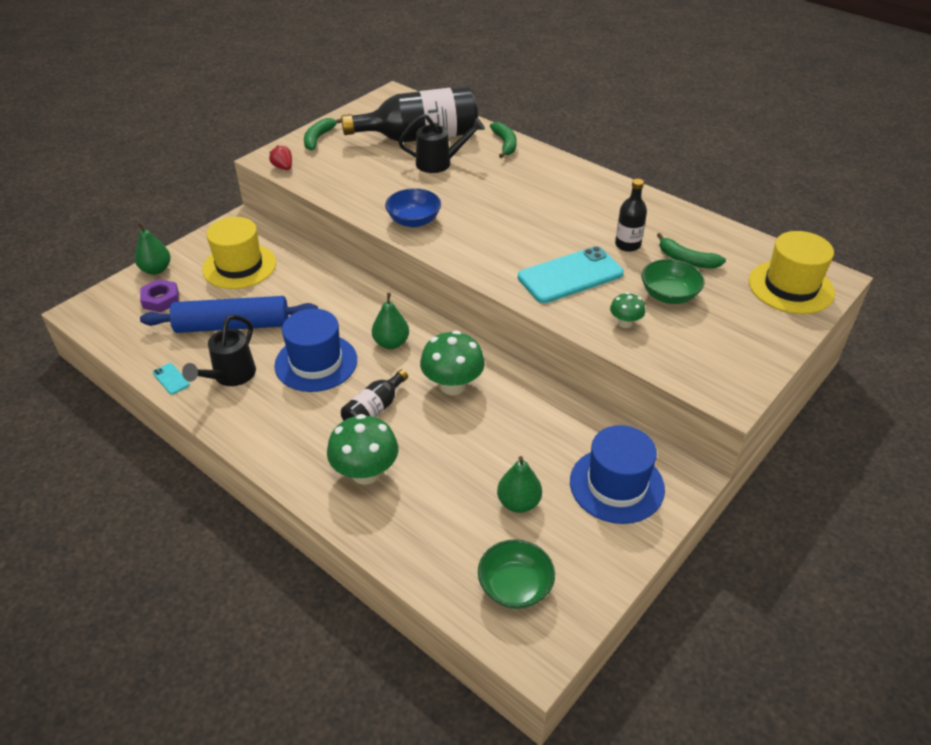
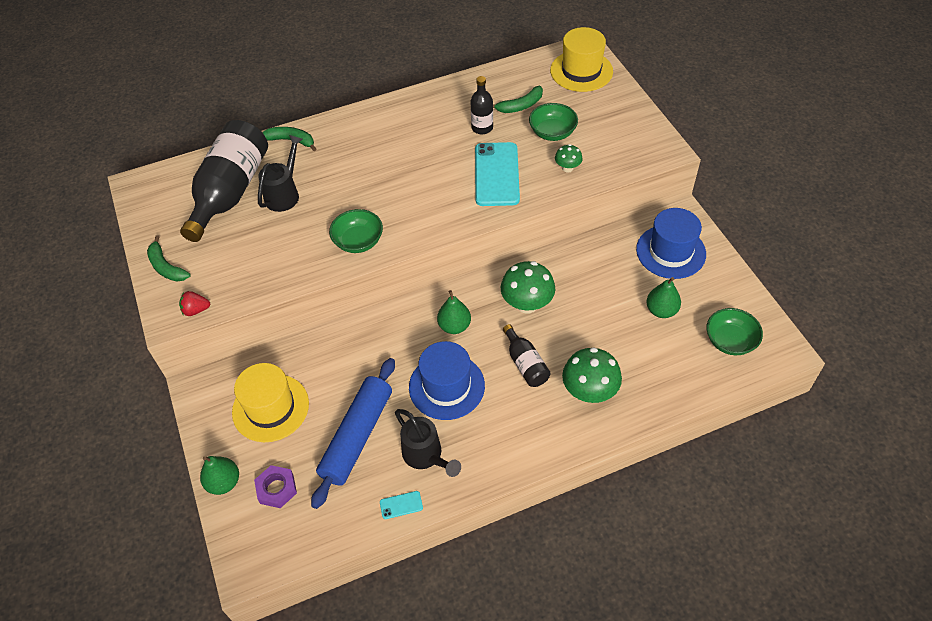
camera: 60 degrees left, 10 degrees up
(414, 221) = (358, 241): blue bowl -> green bowl

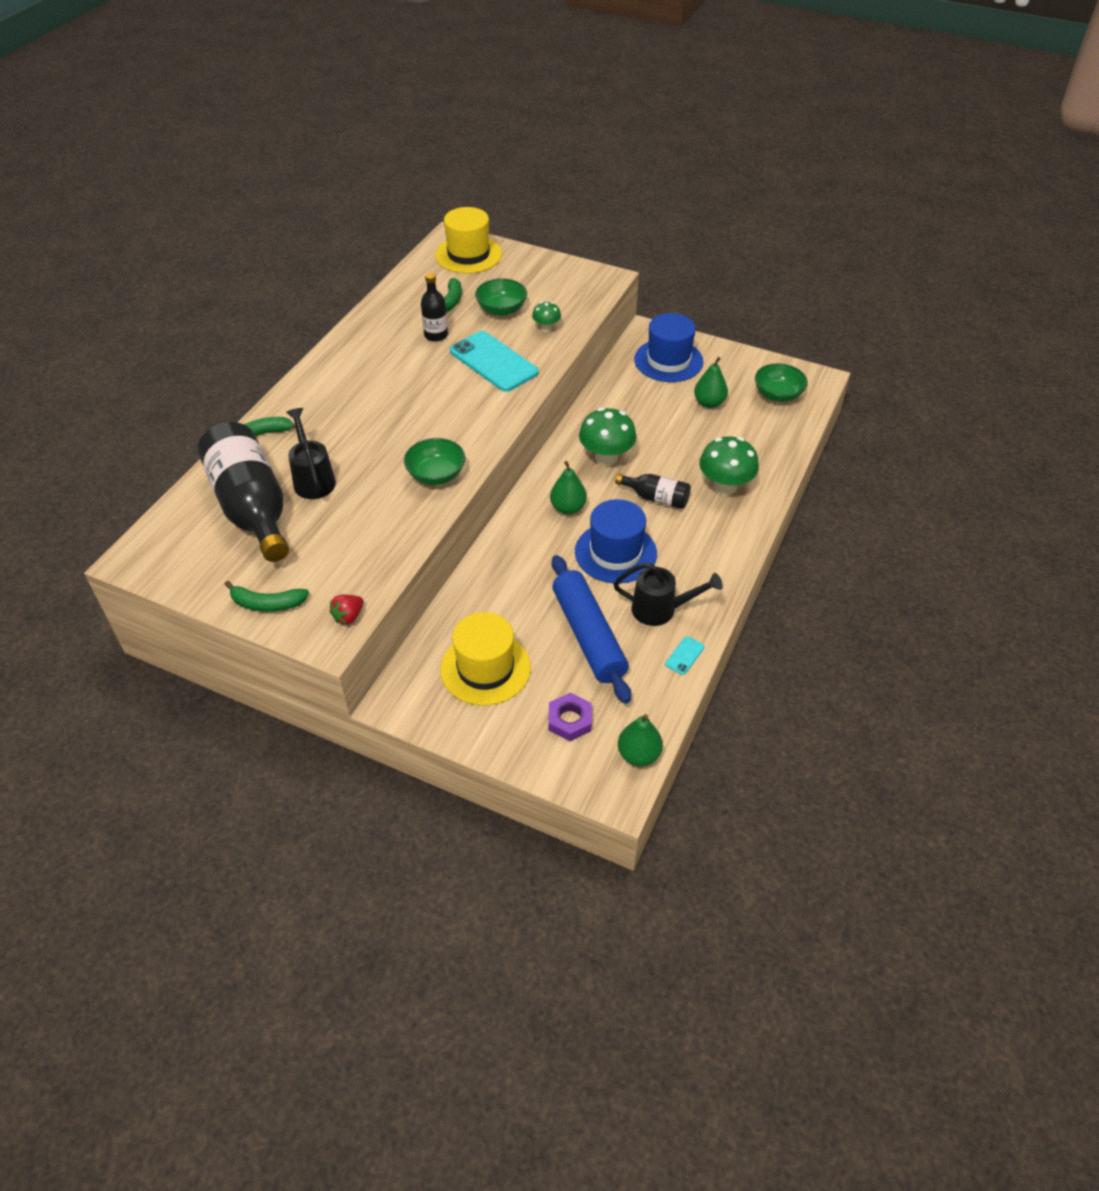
camera: 45 degrees left, 5 degrees down
(224, 482) = (517, 751): green pear -> green pear (638, 754)

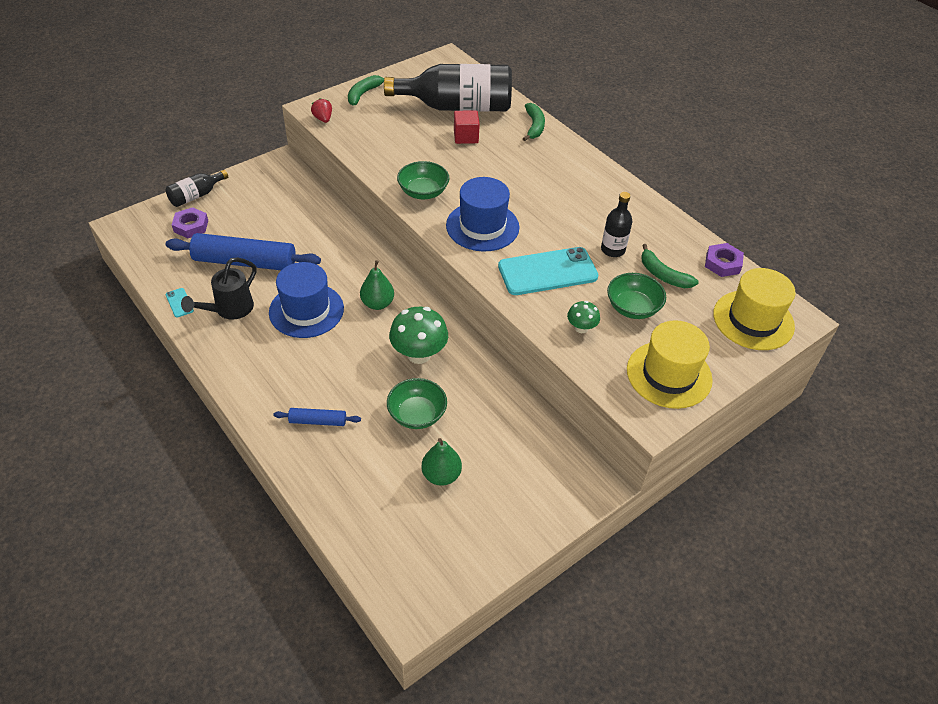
camera: 115 degrees right, 0 degrees up
(313, 479) = (466, 137): black watering can -> red cube
(410, 278) = (722, 263): none -> purple nut
(485, 668) = (267, 205): yellow hat -> yellow hat (669, 374)
(638, 754) = (135, 245): green pear -> none
(656, 498) = (343, 364): black bottle -> black bottle (196, 195)
(668, 360) = (534, 476): blue hat -> blue hat (482, 226)
(725, 486) = (318, 421): green mushroom -> blue rolling pin
(778, 394) = (413, 550): green bowl -> green bowl (417, 414)

